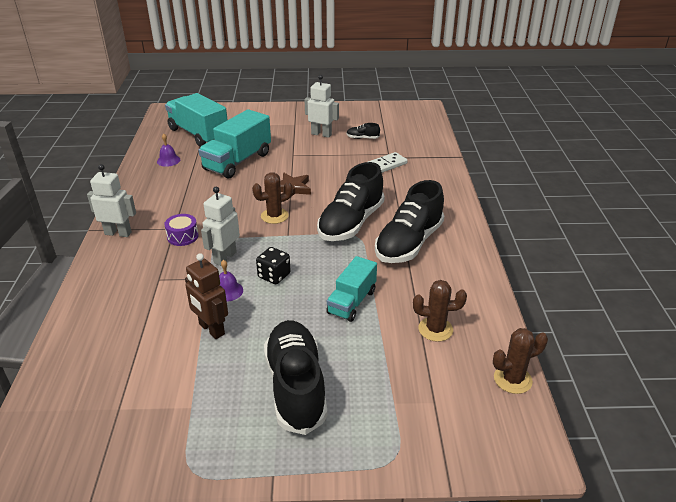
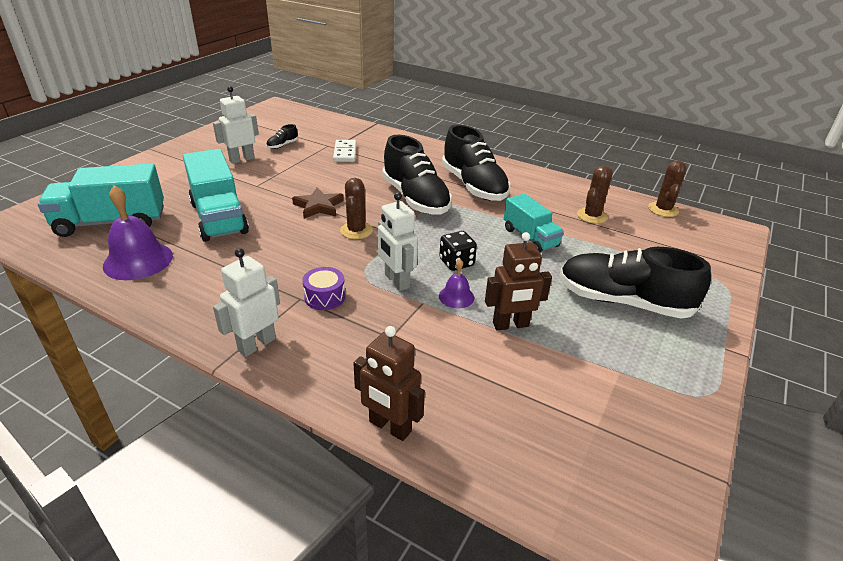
camera: 60 degrees left, 0 degrees up
(72, 311) = (389, 427): none -> brown robot
(168, 160) = (138, 260): purple bell -> purple bell, size x1.91

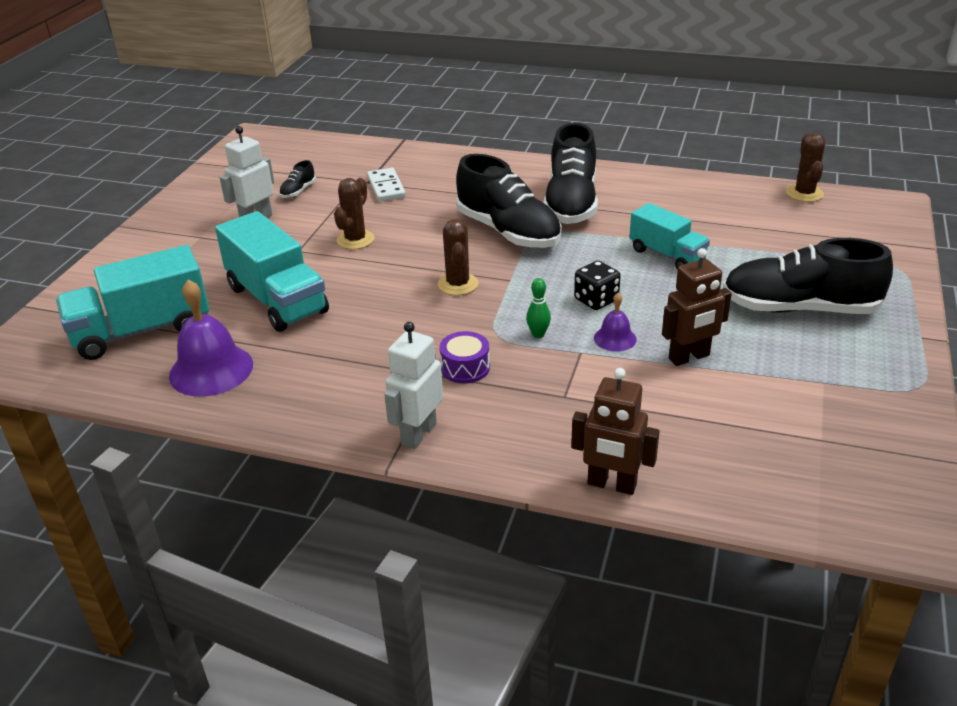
camera: 10 degrees left, 0 degrees up
(318, 206) = (394, 263): brown star -> none
(396, 281) = (538, 334): white robot -> green bowling pin
(473, 186) = (571, 203): black shoe -> black shoe turned 45 degrees clockwise
(592, 216) = (726, 216): brown cactus -> brown cactus (355, 240)

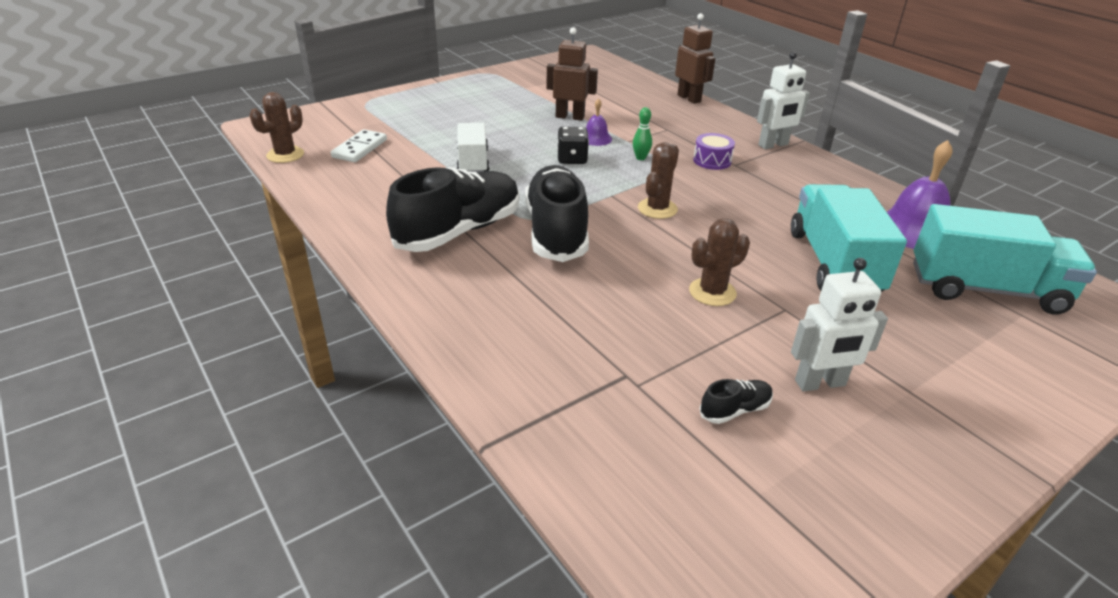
camera: 145 degrees left, 0 degrees up
(386, 187) = (612, 351): white domino -> white domino (360, 148)
(667, 255) = (473, 162): turquoise truck -> white truck
(799, 308) = (465, 110): black shoe -> none

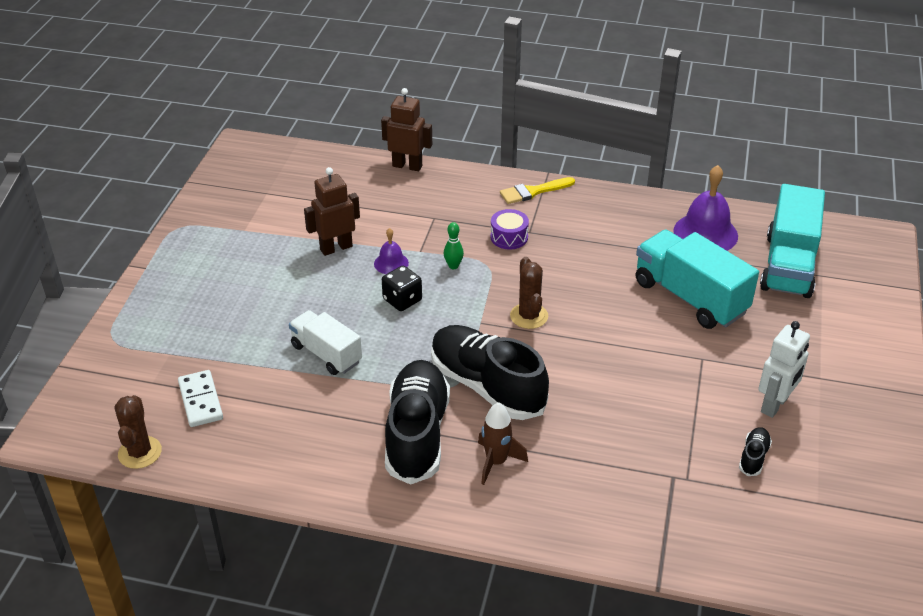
camera: 40 degrees left, 5 degrees up
(488, 278) = (496, 462): none -> brown rocket
(712, 292) = (648, 373): brown cactus -> none
(773, 145) = (533, 192): white robot -> yellow brush
(986, 289) = (788, 265): turquoise truck -> turquoise truck turned 135 degrees clockwise

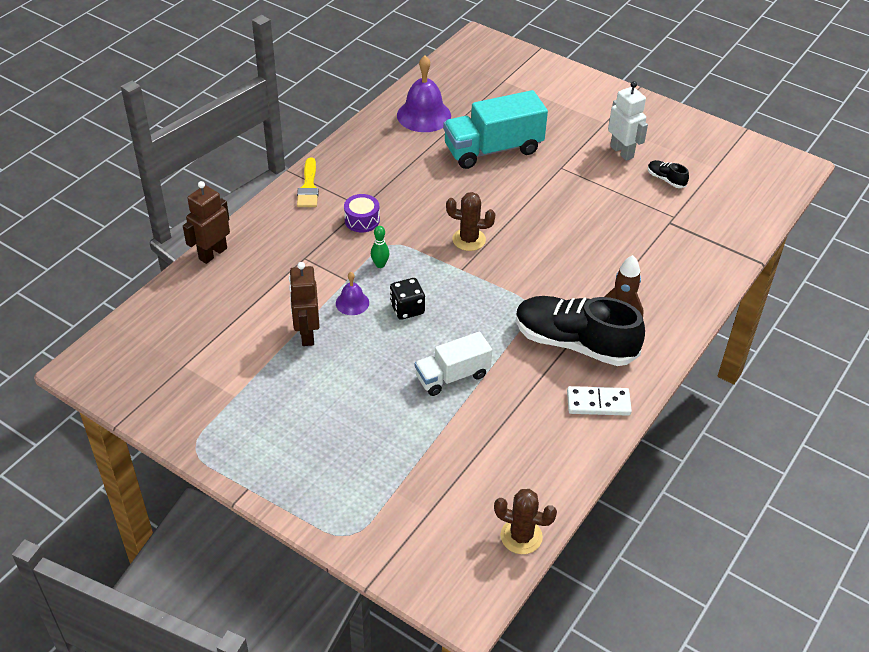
camera: 70 degrees left, 5 degrees up
(201, 401) = (472, 478): white domino -> white domino (598, 403)
(487, 386) = (538, 288): black shoe -> none
(788, 265) = (484, 91): turquoise truck -> none

